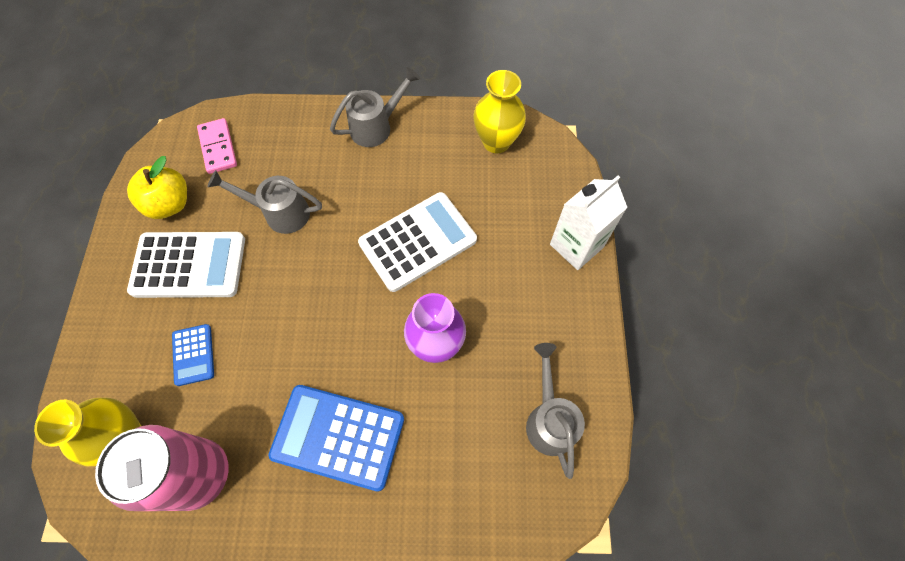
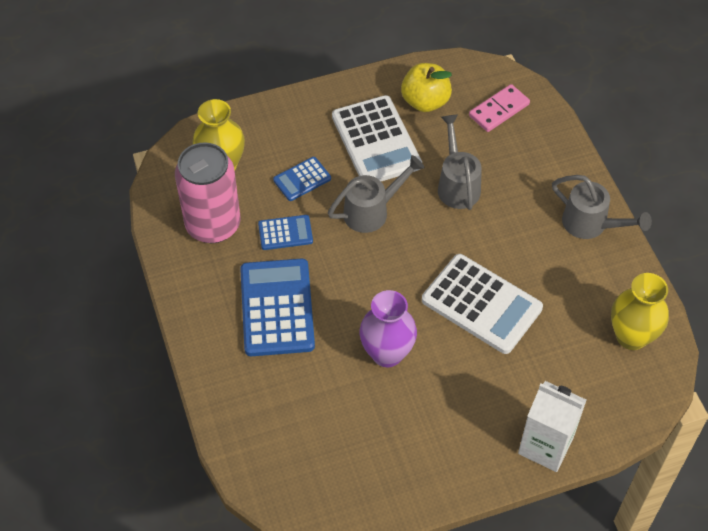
camera: 70 degrees right, 10 degrees down
(250, 396) = (285, 233): none -> blue calculator
(549, 420) = (355, 468): grey watering can -> grey watering can (371, 211)

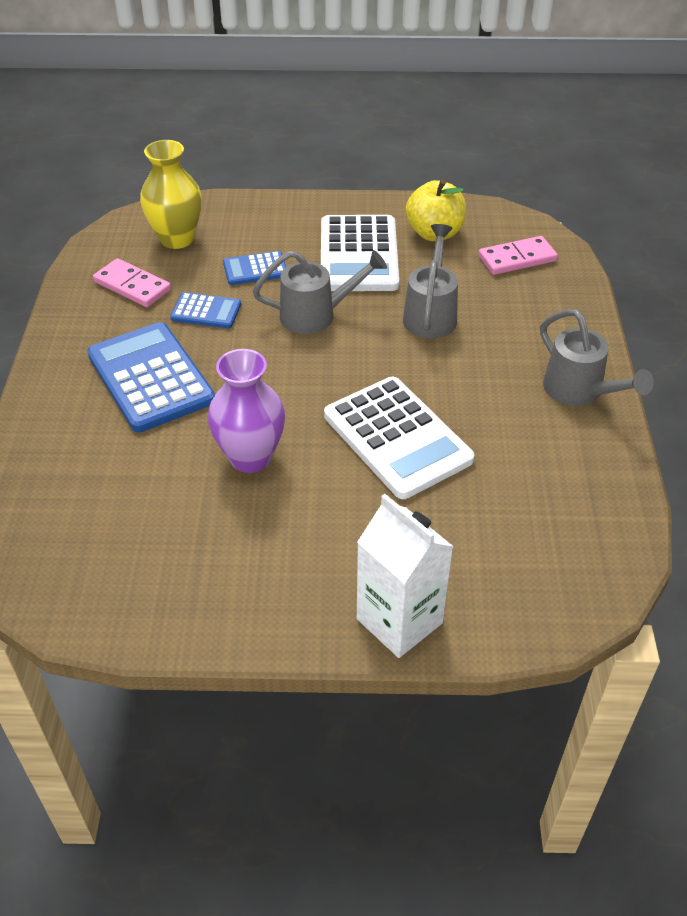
camera: 20 degrees right, 10 degrees down
(213, 225) = (132, 286): pink can -> pink domino
(277, 308) = (150, 378): blue calculator -> blue calculator turned 45 degrees counterclockwise
(631, 336) = (580, 526): yellow vase -> none

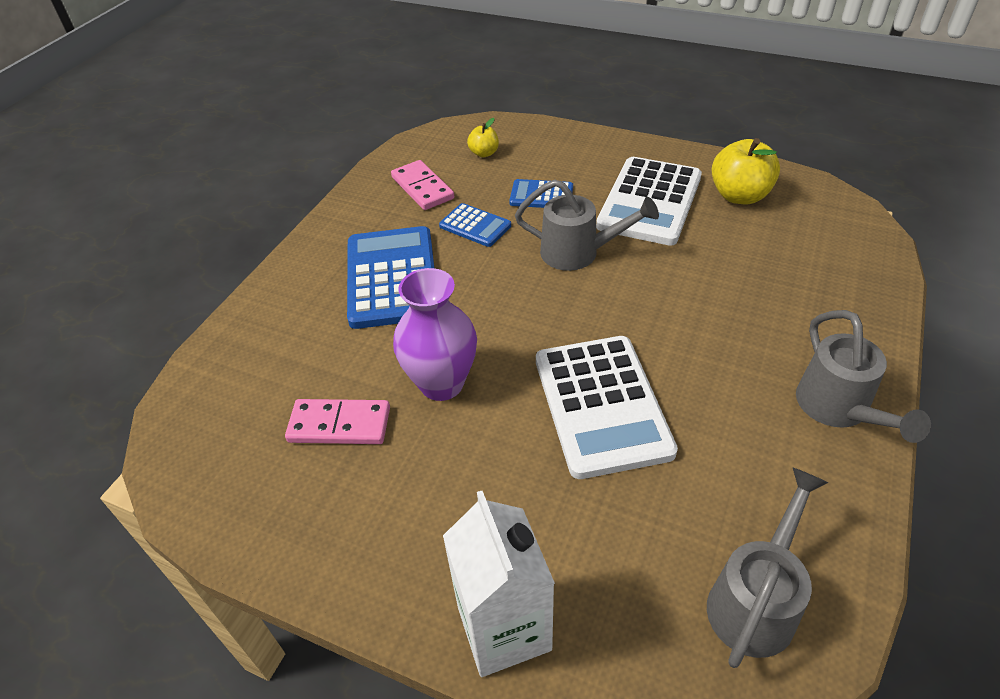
camera: 25 degrees right, 0 degrees up
(177, 239) = (484, 153): yellow vase -> yellow apple
(430, 314) = (698, 279): grey watering can -> grey watering can (755, 601)
(517, 259) = (821, 240): pink domino -> pink domino (339, 425)

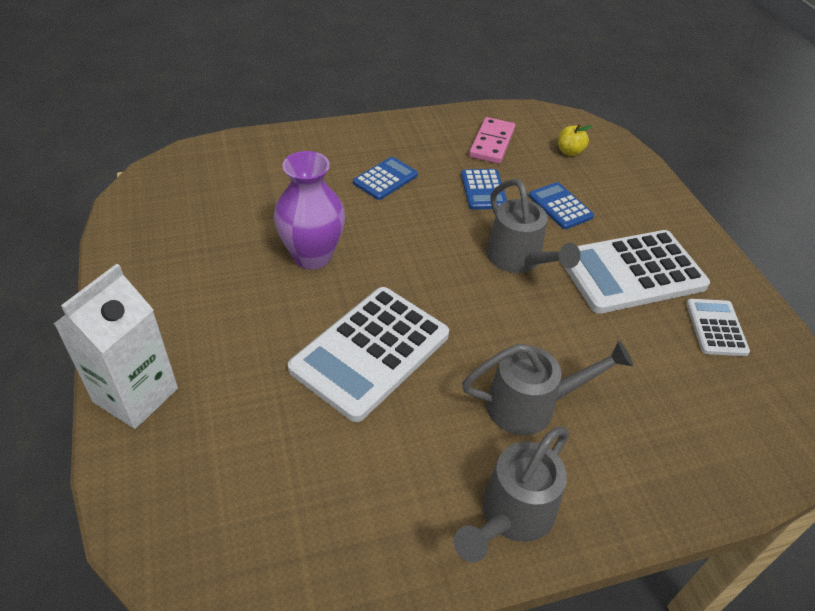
camera: 45 degrees right, 0 degrees up
(339, 425) = (234, 229): pink domino -> none
(392, 278) = (385, 179): blue calculator -> blue calculator, size x0.51
(739, 195) = (716, 328): yellow apple -> white calculator
(755, 601) = (257, 536): grey watering can -> grey watering can (530, 405)

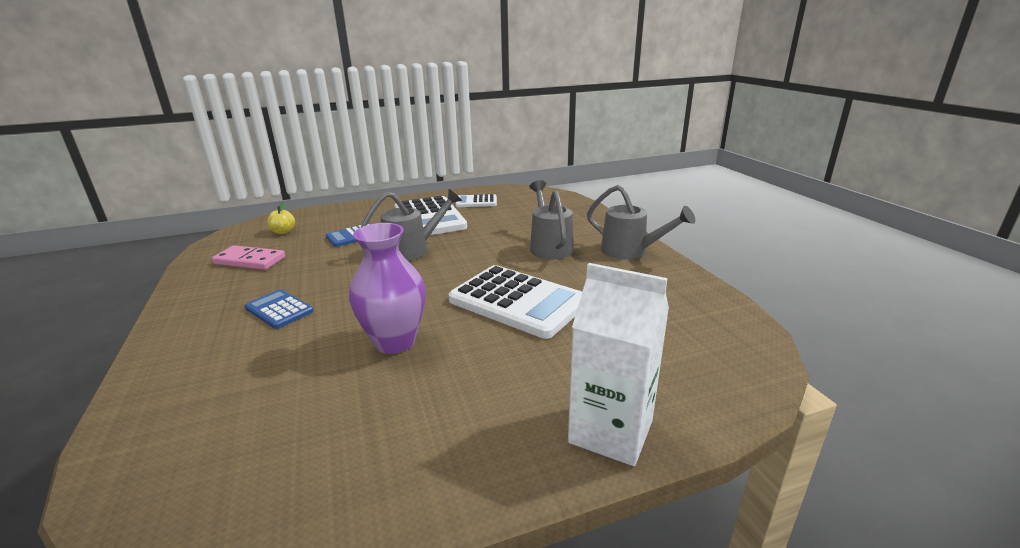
camera: 90 degrees left, 20 degrees down
(483, 190) = (320, 263): blue calculator -> none

